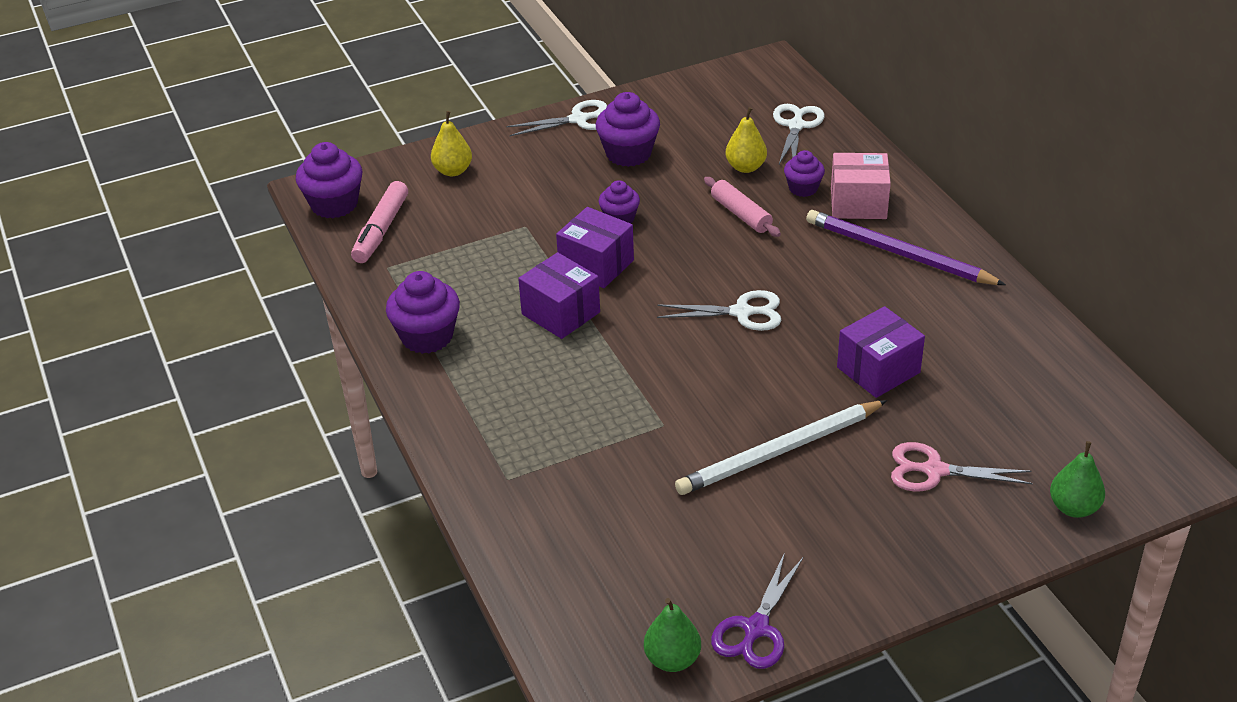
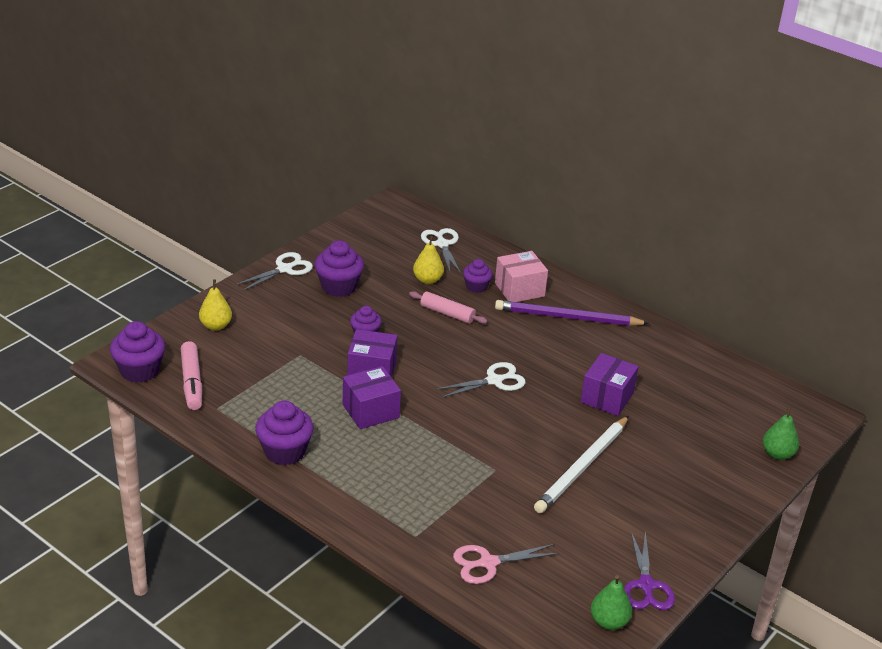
camera: 30 degrees left, 5 degrees down
(561, 313) = (370, 411): purple box -> purple box turned 45 degrees counterclockwise
(934, 471) = (684, 453): pink scissors -> pink scissors (488, 563)

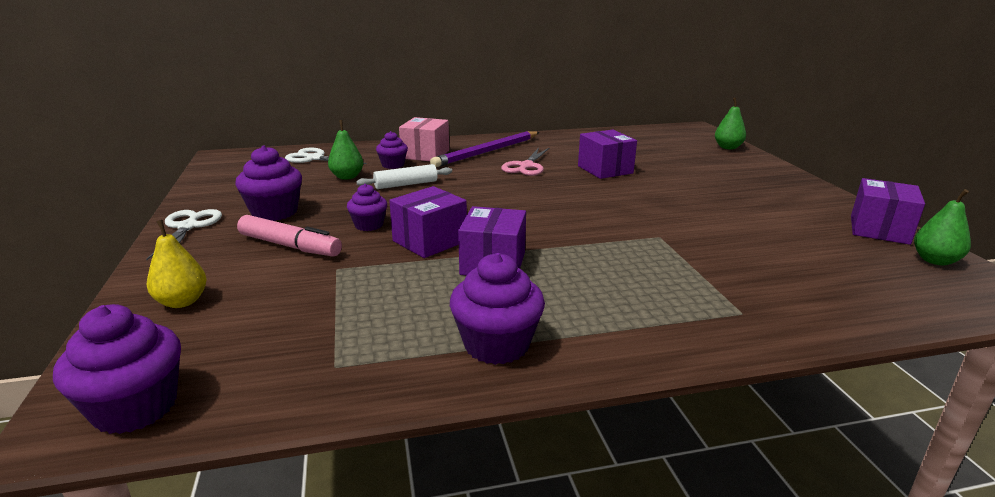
camera: 50 degrees left, 10 degrees down
(192, 382) = (248, 366): pink marker -> pink marker (290, 246)
(427, 280) = (347, 177): yellow pear -> green pear
(447, 313) = (406, 184): pink rolling pin -> white rolling pin
(488, 563) = (815, 287): pink scissors -> pink scissors (526, 166)
(494, 381) = (527, 197): white scissors -> none
(582, 467) = (689, 203): white pencil -> none
(646, 585) = (879, 230): purple scissors -> purple box

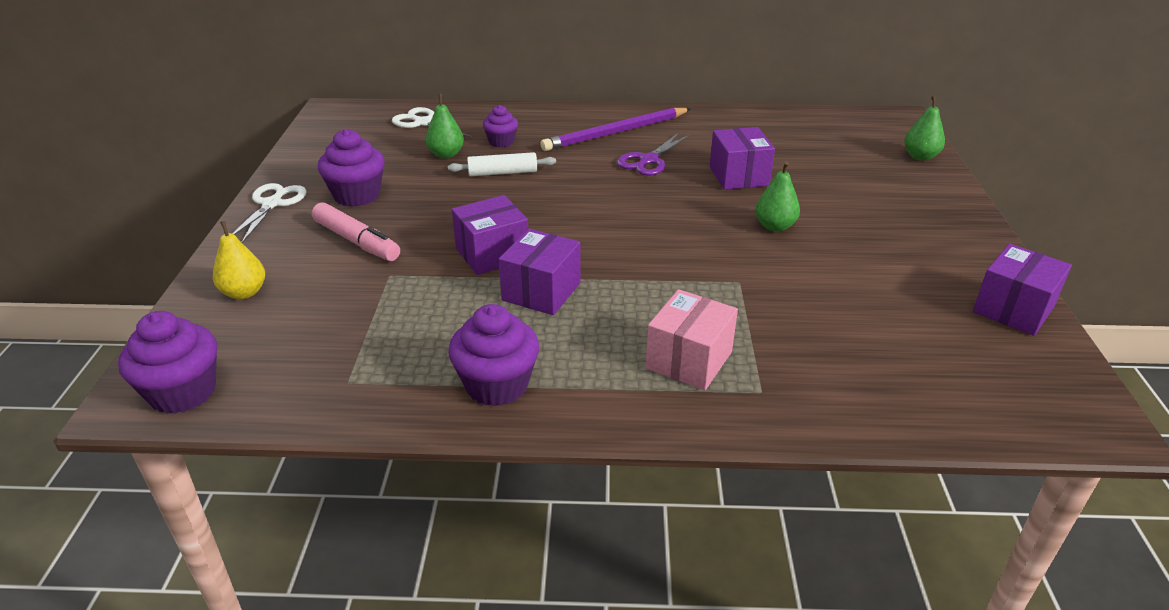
camera: 15 degrees right, 10 degrees up
(369, 225) = (441, 224): purple cupcake -> none
(425, 154) = (544, 129): pink box -> pink box (689, 360)
(526, 166) = (649, 160): pink scissors -> purple scissors
(935, 260) = (1044, 362): green pear -> green pear (774, 226)

